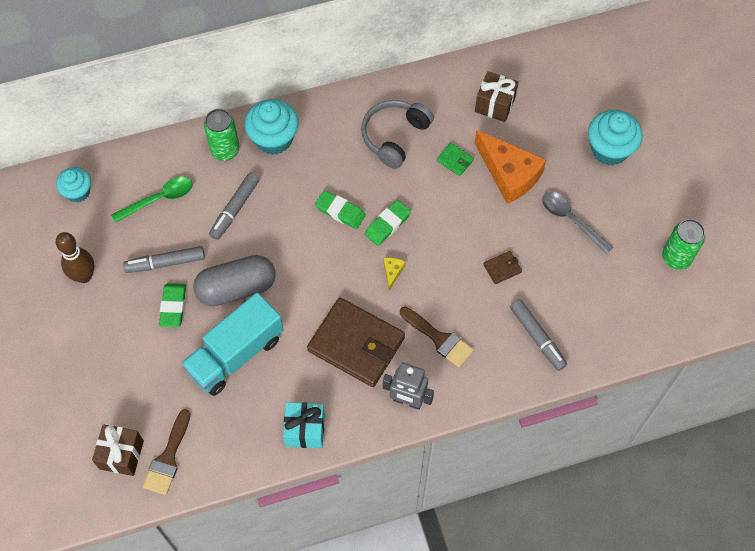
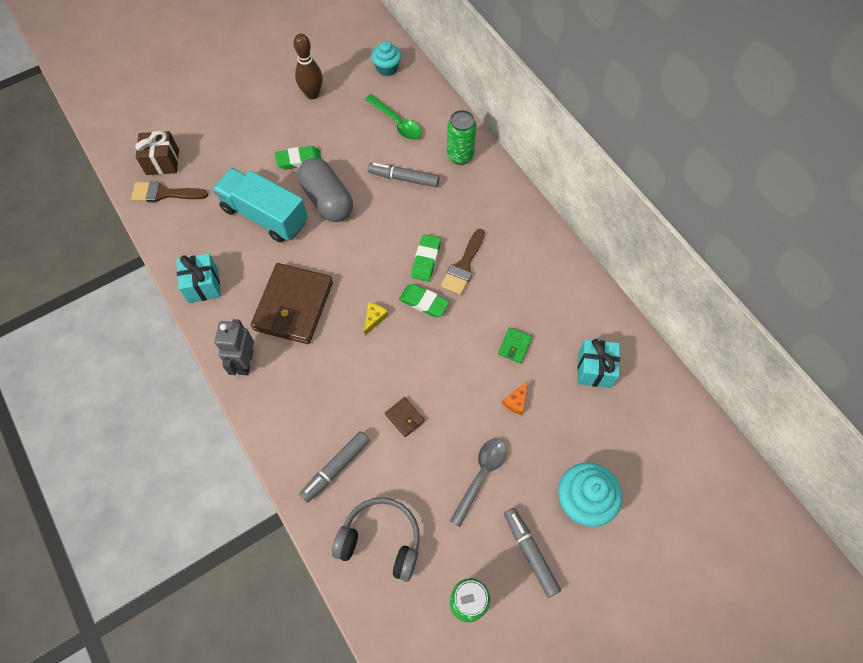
camera: 75 degrees right, 0 degrees up
(165, 263) = (338, 143): grey marker -> grey marker (530, 552)
(273, 139) = (485, 188): turquoise cupcake -> none
(392, 272) = (374, 319): yellow cheese -> yellow cheese turned 60 degrees counterclockwise
(395, 137) = (522, 286): grey headphones -> grey headphones (381, 541)
(439, 339) = (314, 376): brown brush -> brown brush (463, 266)
(495, 105) = (594, 369): brown gift -> turquoise gift
(509, 174) = (516, 401): orange cheese -> orange cheese, size x0.41

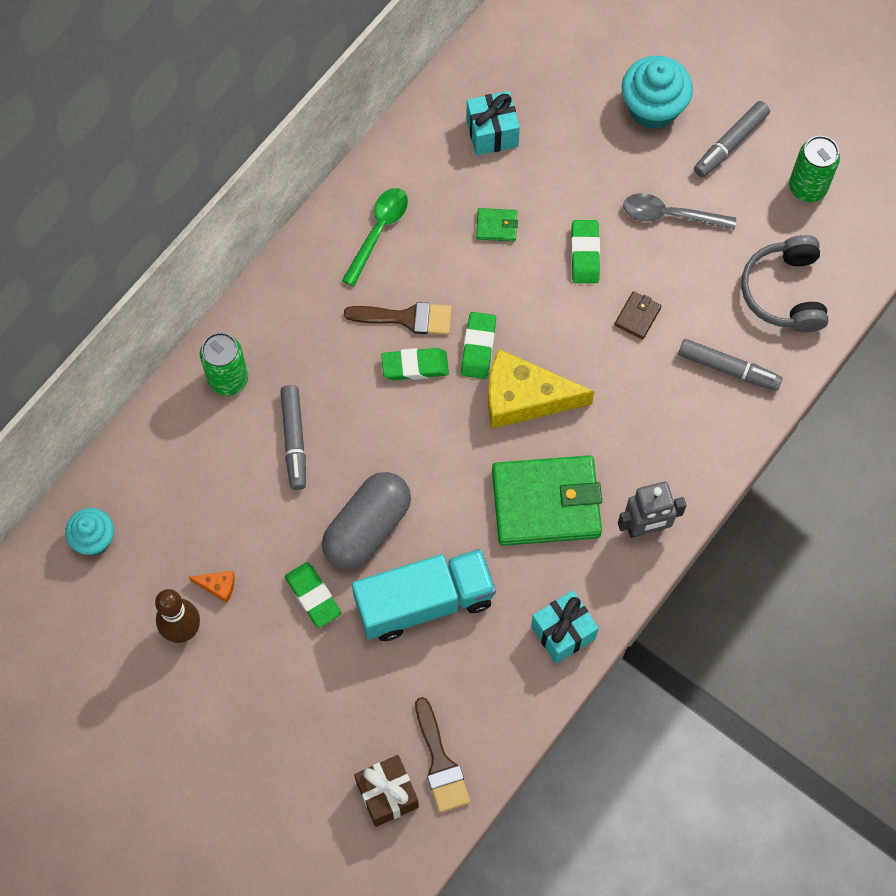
camera: 110 degrees left, 5 degrees up
(264, 215) = (424, 602): turquoise truck -> turquoise truck turned 120 degrees counterclockwise
(293, 306) = (546, 503): brown wallet -> green wallet
(374, 319) = (524, 398): yellow cheese -> yellow cheese, size x2.44
(397, 123) = (197, 485): green spoon -> green spoon (378, 231)
(470, 399) = (585, 254): none -> green eraser
(516, 401) = (566, 204): orange cheese -> orange cheese (218, 586)

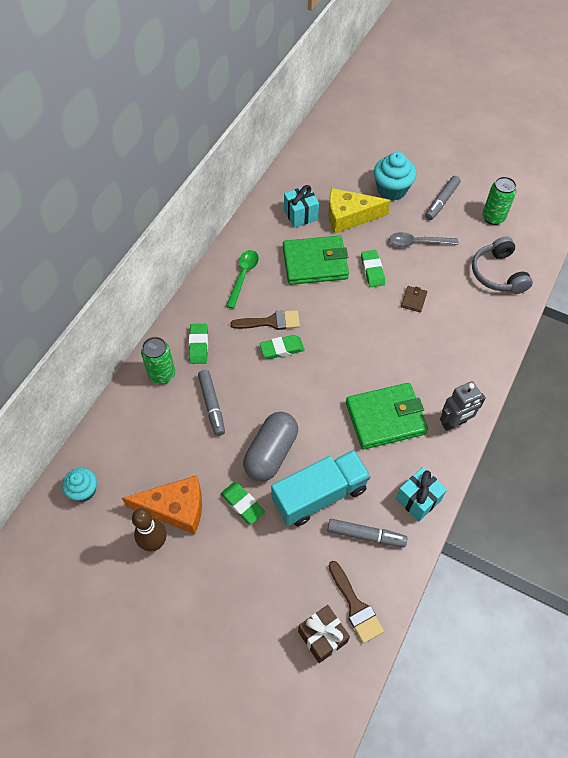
camera: 10 degrees left, 10 degrees down
(218, 586) = (175, 508): orange cheese -> orange cheese, size x2.44
(478, 347) = (319, 332): green eraser -> green eraser (198, 345)
(496, 226) = (315, 263): green wallet -> green wallet, size x2.45
(524, 398) = (355, 357): yellow cheese -> yellow cheese (349, 217)
(728, 369) = (477, 321): grey marker -> grey marker (366, 535)

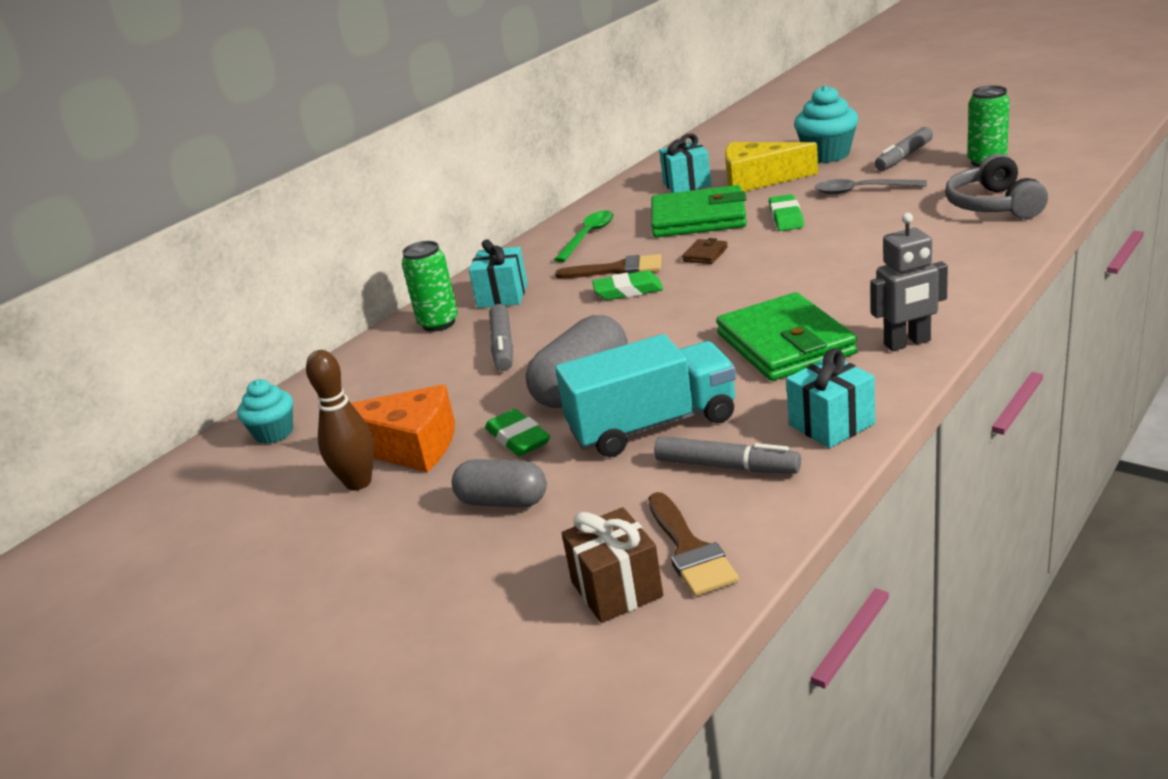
camera: 15 degrees right, 30 degrees down
(198, 345) = (502, 296): green eraser -> turquoise gift
(246, 563) = (503, 501): none -> grey capsule
(385, 418) = (785, 344): green wallet -> green wallet turned 75 degrees clockwise
(413, 300) = (849, 237): brown wallet -> brown wallet (705, 254)

